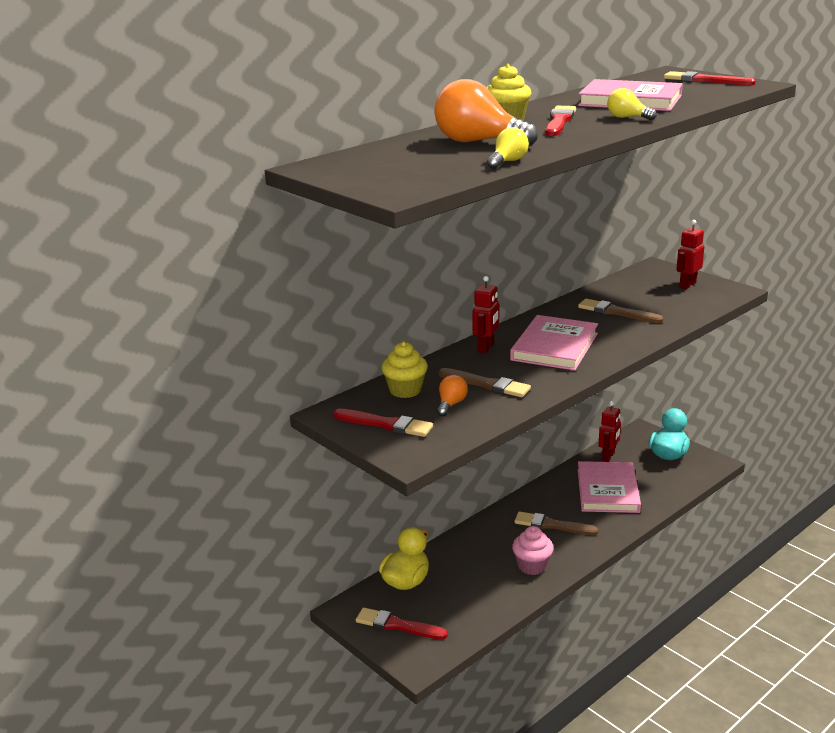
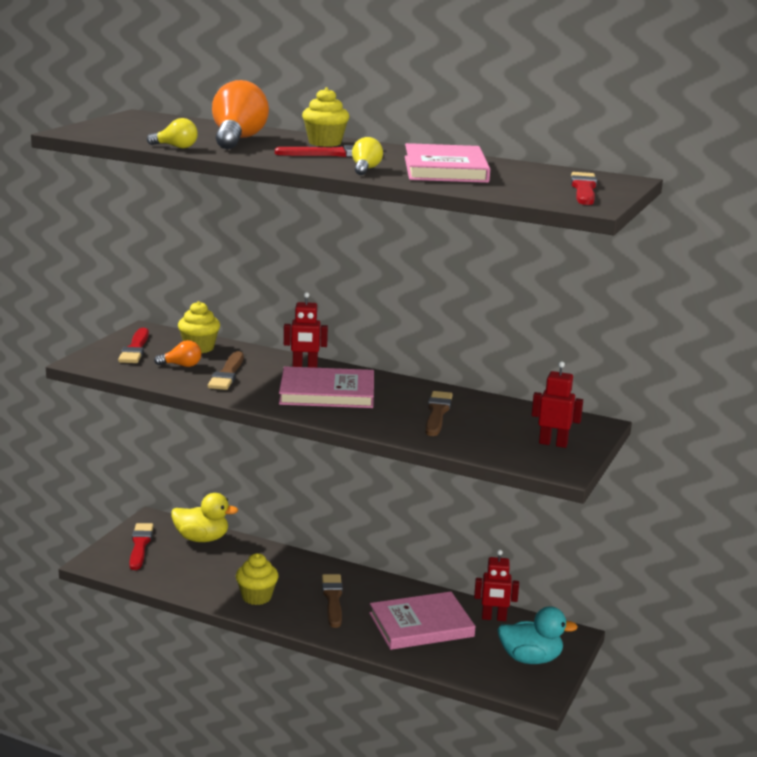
camera: 65 degrees right, 5 degrees down
(532, 566) = (257, 597): pink cupcake -> yellow cupcake

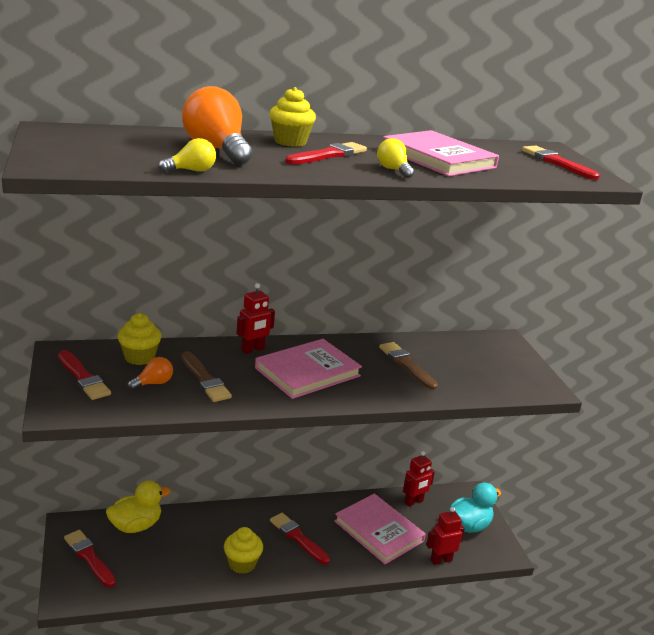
camera: 40 degrees left, 5 degrees up
(333, 599) = (298, 537): brown brush -> red brush
(421, 625) = (378, 531): pink book -> pink book turned 75 degrees counterclockwise
(553, 443) = (509, 366): red robot -> red robot (441, 560)

